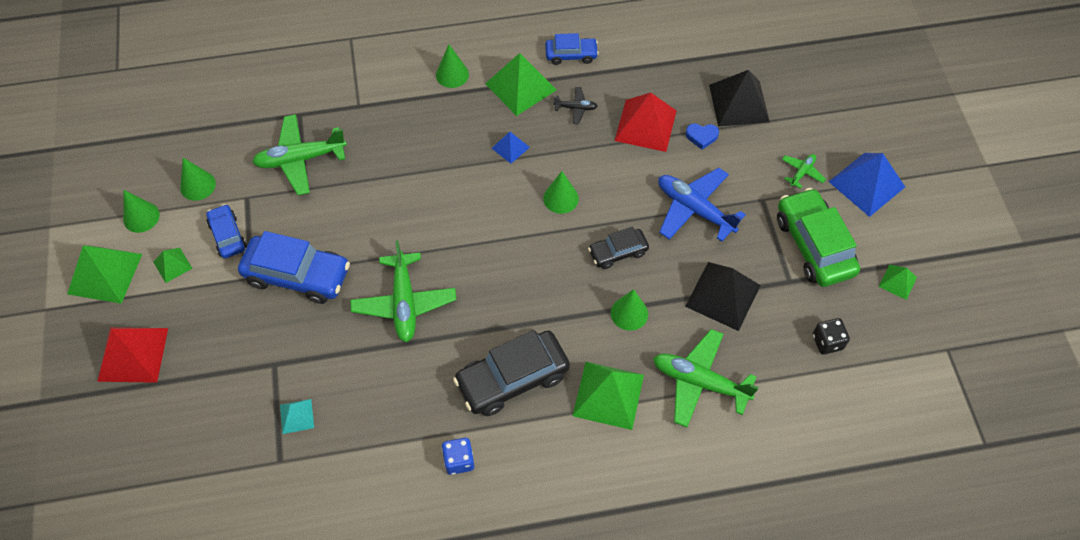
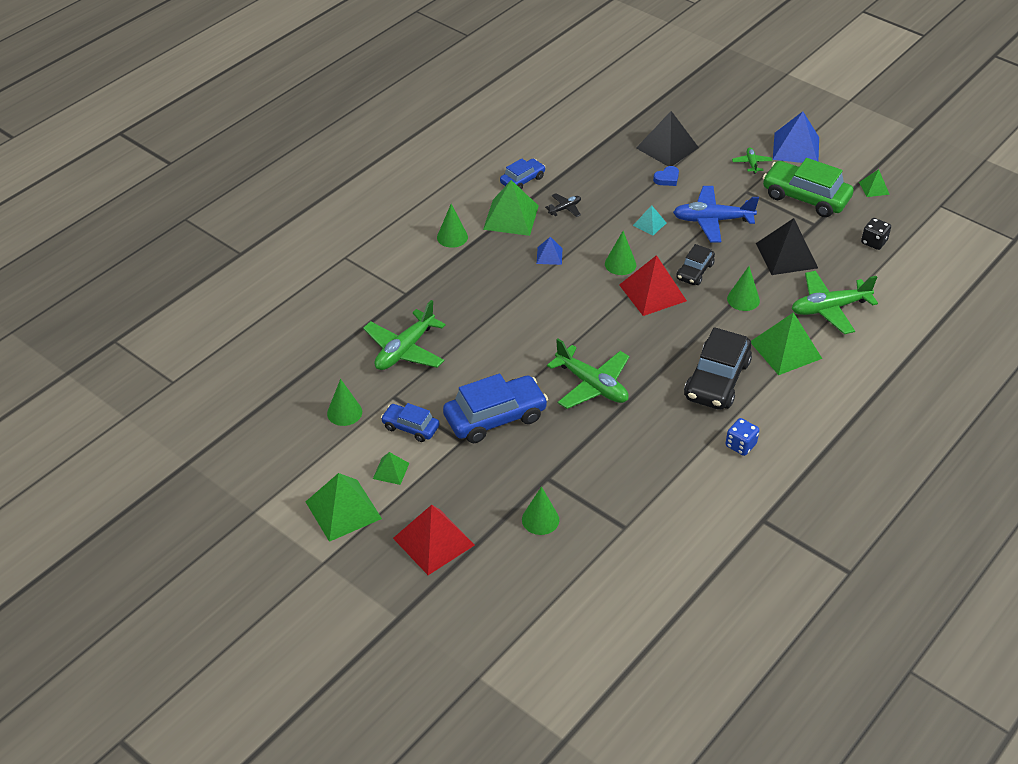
camera: 40 degrees left, 15 degrees down
(141, 217) = (325, 458): green cone -> green cone (540, 519)
(296, 416) = (602, 495): turquoise pyramid -> turquoise pyramid (649, 224)
(645, 125) = (623, 192): red pyramid -> red pyramid (652, 293)

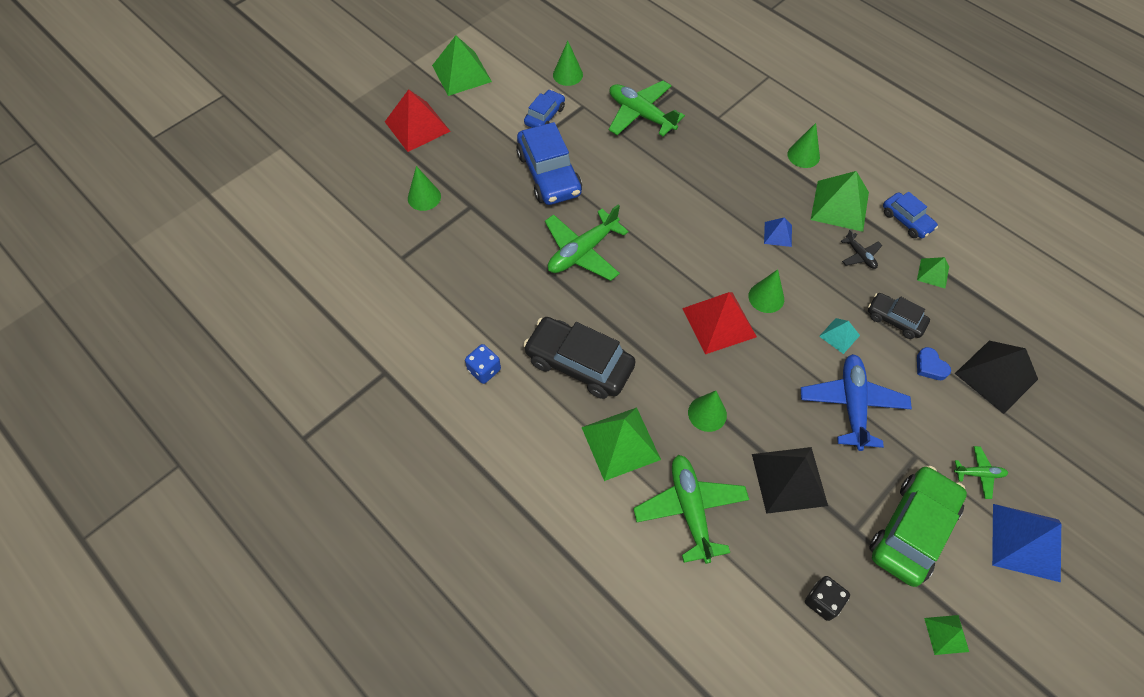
camera: 95 degrees right, 15 degrees up
(391, 471) = (497, 102): green pyramid -> green pyramid (933, 273)
(695, 271) = (755, 370): black car -> black car (895, 320)

